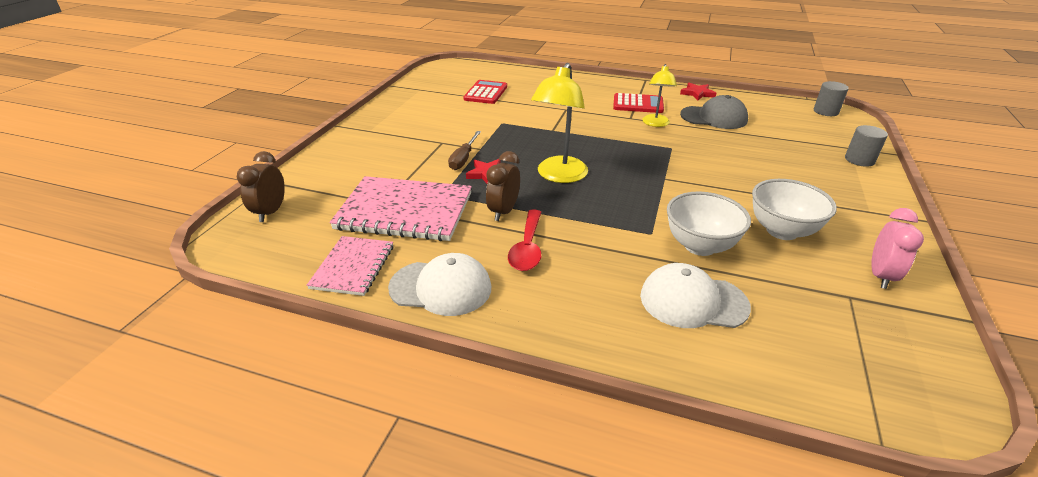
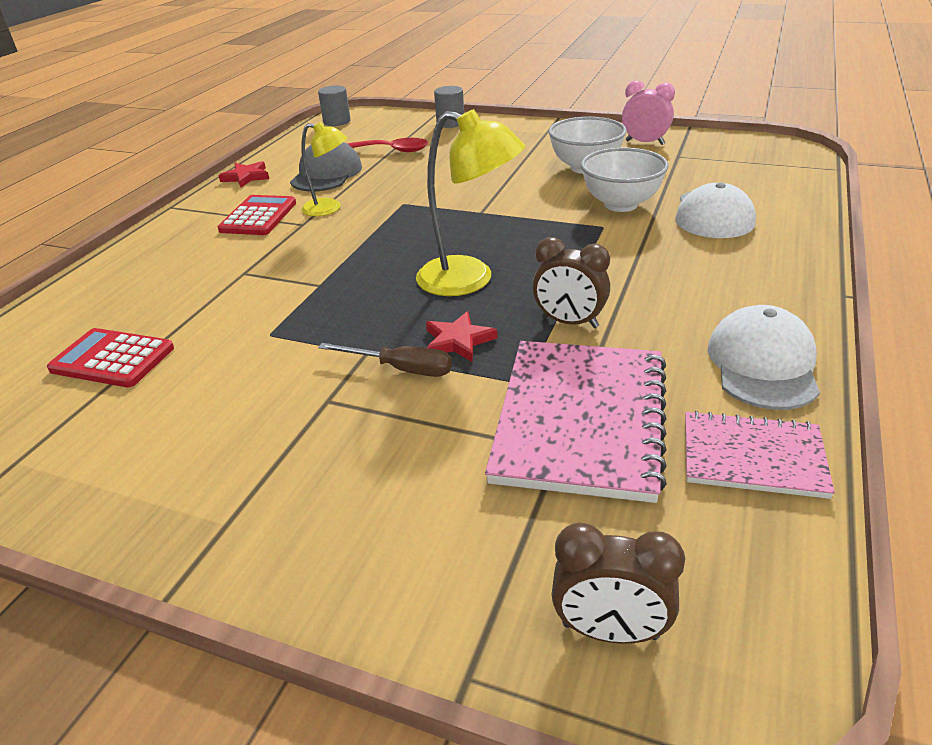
camera: 85 degrees left, 0 degrees up
(527, 248) = (654, 302): red spoon -> red spoon (390, 150)

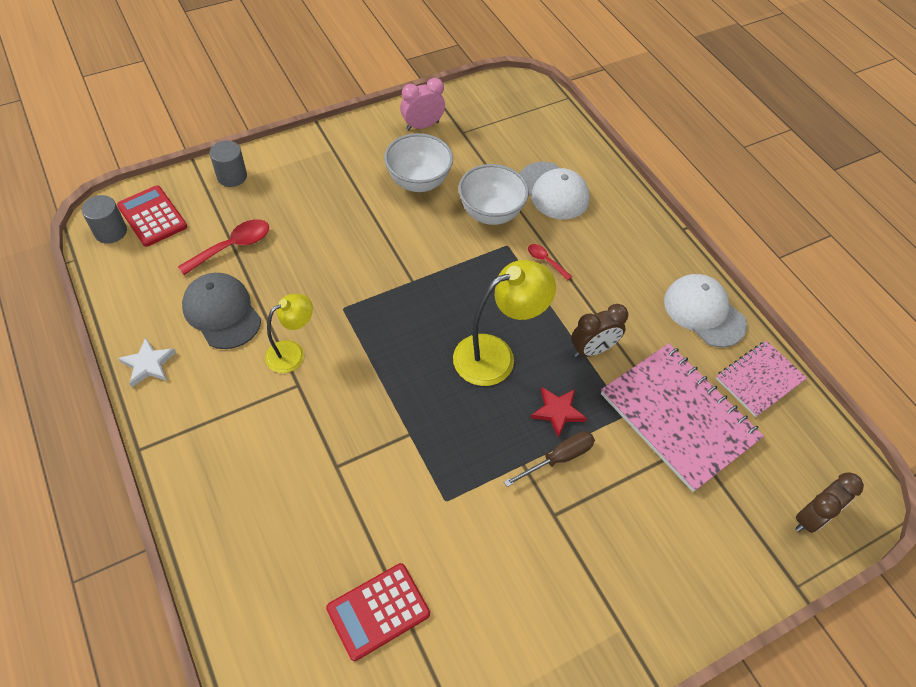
camera: 55 degrees left, 20 degrees up
(246, 177) = (148, 364): red star -> white star
(258, 216) = (246, 403): red calculator -> red calculator (152, 216)
(625, 250) = (545, 261): none -> red spoon

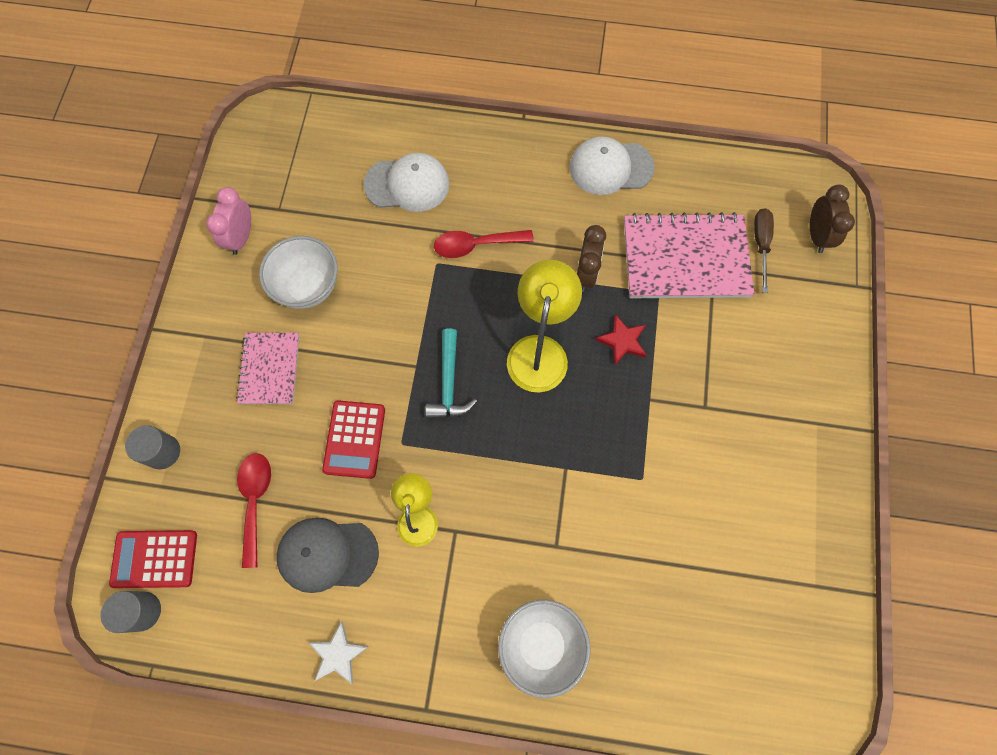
camera: 50 degrees left, 15 degrees up
(378, 611) = (700, 589): red calculator -> red calculator (354, 439)
(416, 310) = (449, 383): none -> turquoise hammer
(490, 213) = (392, 252): white bowl -> white bowl (541, 645)
(545, 261) = (476, 245): red spoon -> red spoon, size x1.77
(558, 458) = (662, 370): brown screwdriver -> brown screwdriver (760, 244)
(759, 379) = (693, 178): pink notebook -> pink notebook (270, 369)

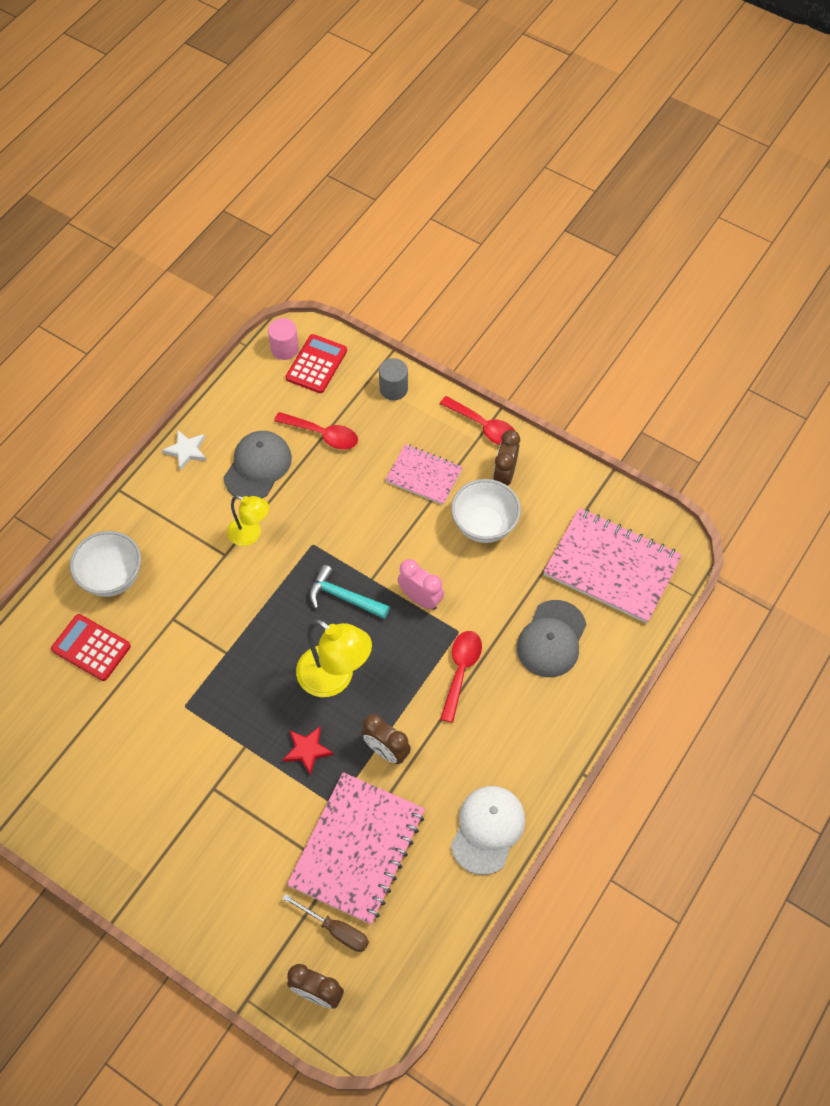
camera: 115 degrees right, 10 degrees down
(142, 611) = (284, 348): grey cylinder -> pink cylinder
(183, 335) = (484, 427): none -> red spoon
(239, 292) = (504, 475): none -> brown clock
(241, 237) = (556, 492): pink clock -> pink clock (420, 598)
(309, 163) = (611, 567): none -> pink notebook
(354, 439) = (334, 513): red calculator -> red calculator (91, 648)
(407, 184) = (551, 639): white cap -> grey cap

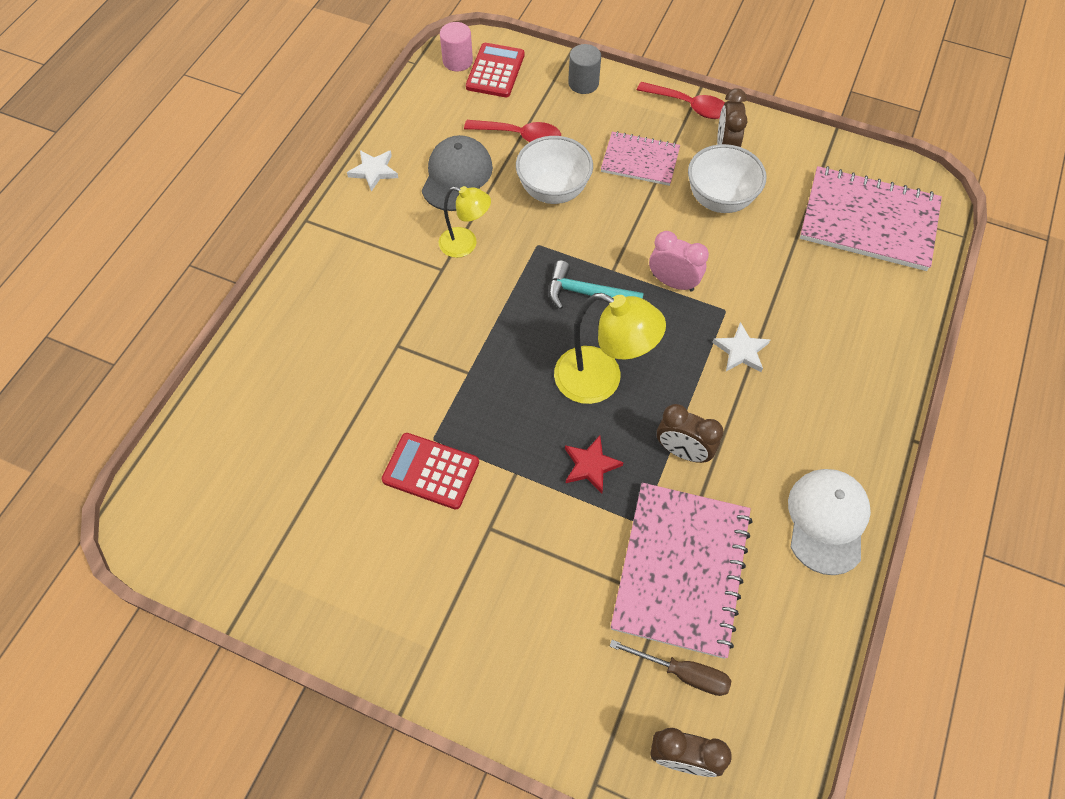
camera: 10 degrees left, 0 degrees up
(91, 648) = (307, 391): red calculator -> red calculator (431, 471)
(112, 578) = (317, 312): white bowl -> white bowl (553, 191)
(461, 671) = (741, 351): red spoon -> white star
(551, 639) = (829, 302): grey cap -> none

